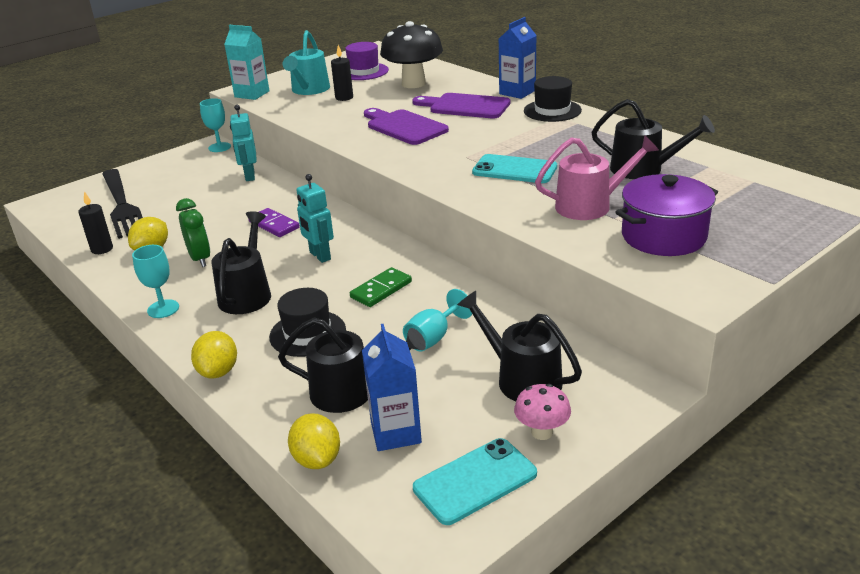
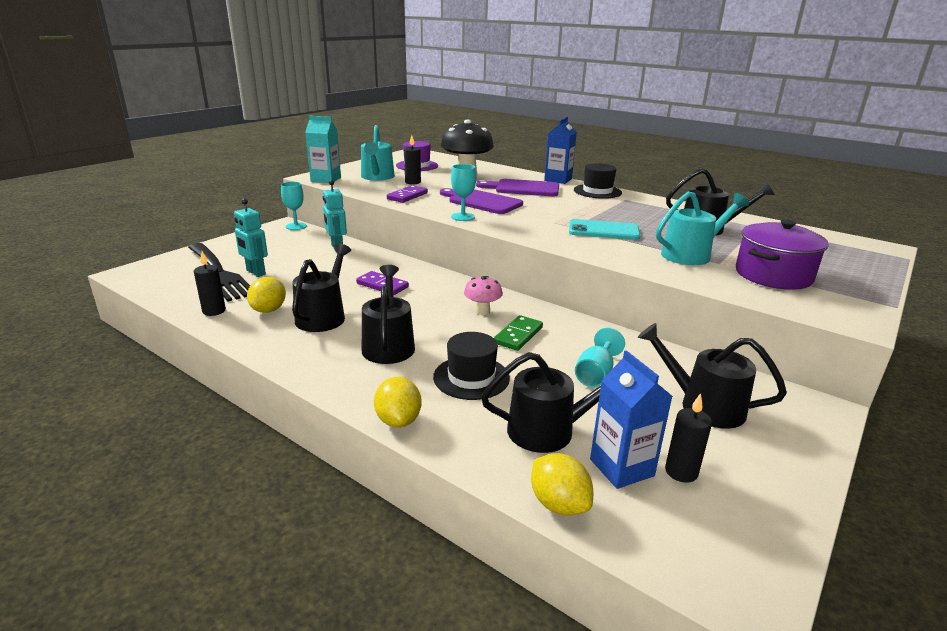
camera: 15 degrees left, 5 degrees down
(163, 309) = (306, 363): turquoise goblet -> turquoise goblet (463, 217)
(200, 259) = (323, 316): green clock -> black watering can
(319, 256) = (441, 309): turquoise robot -> turquoise robot (255, 272)
(326, 118) = (407, 196): none -> purple domino
(449, 441) = (681, 472): none -> black candle
(475, 481) = (735, 510): turquoise phone -> none
(542, 432) = (760, 454): pink mushroom -> pink mushroom (482, 311)
(590, 205) = (691, 254): pink watering can -> turquoise watering can

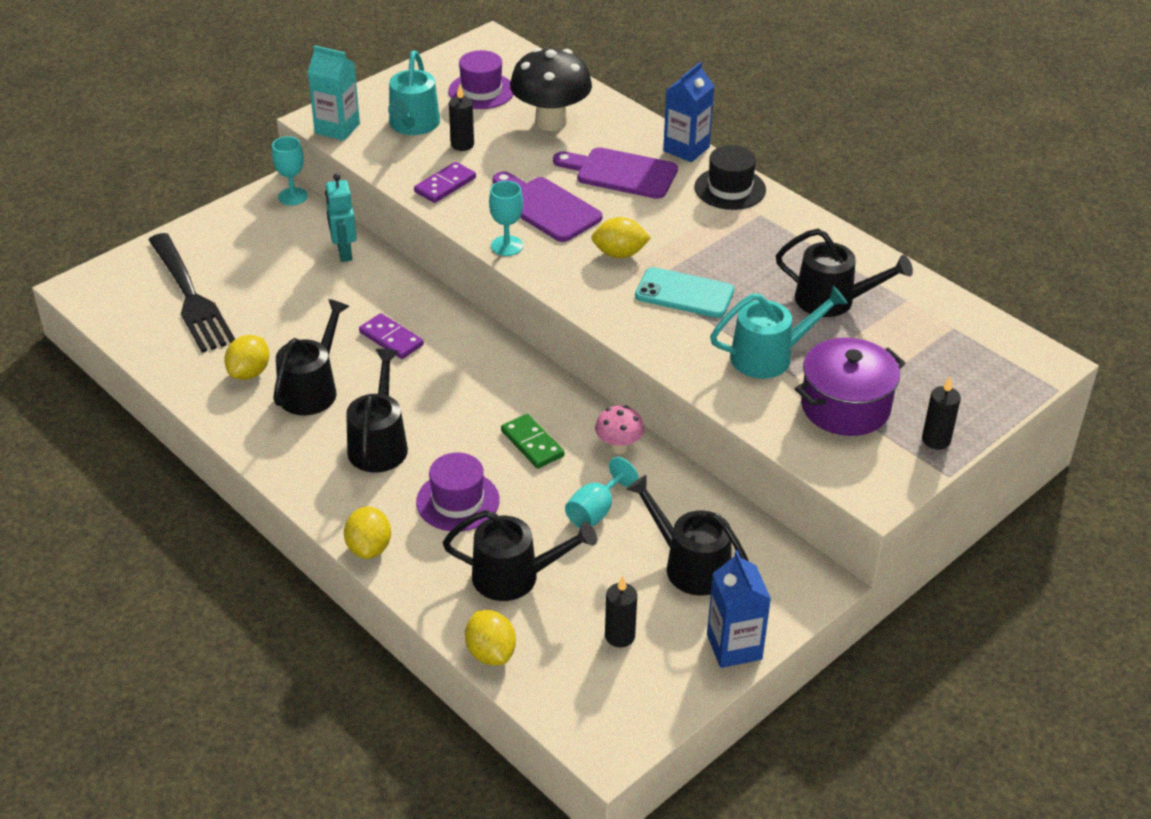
camera: 10 degrees right, 15 degrees up
(214, 311) = (186, 369): black candle -> black candle (936, 440)
(255, 272) = (235, 299): turquoise robot -> none
(471, 377) = (458, 501): black hat -> purple hat
(482, 311) = (503, 398): pink mushroom -> pink mushroom (618, 447)
(518, 335) = (532, 443): green domino -> green domino turned 75 degrees counterclockwise
(545, 217) = (619, 254): none -> yellow lemon
(621, 467) = (565, 625): blue carton -> blue carton (734, 647)

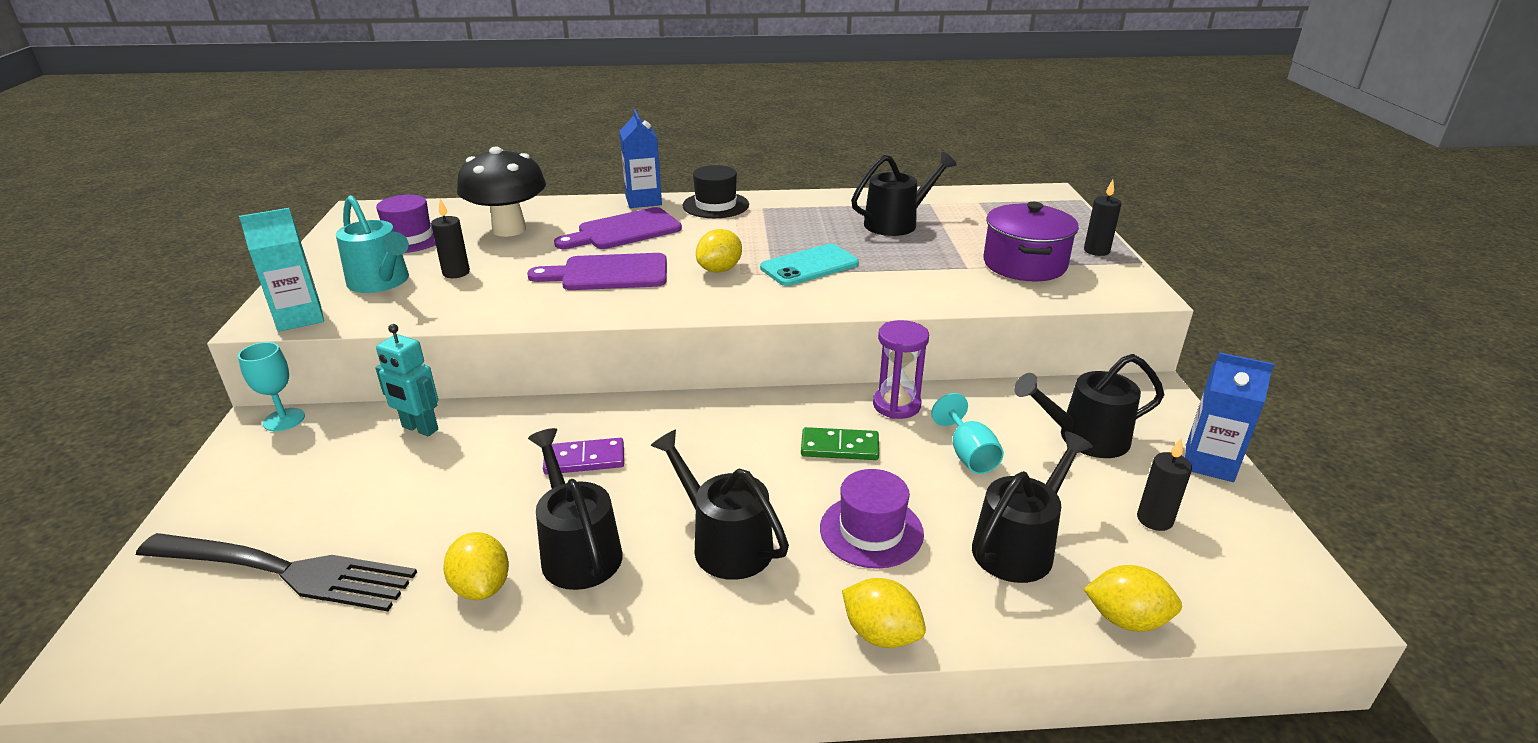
camera: 50 degrees left, 10 degrees down
(445, 185) = (491, 302): purple domino -> none
(507, 246) = (625, 309): turquoise goblet -> none
(618, 447) = (896, 405): pink mushroom -> purple hourglass
(769, 356) = (931, 266): turquoise watering can -> none

